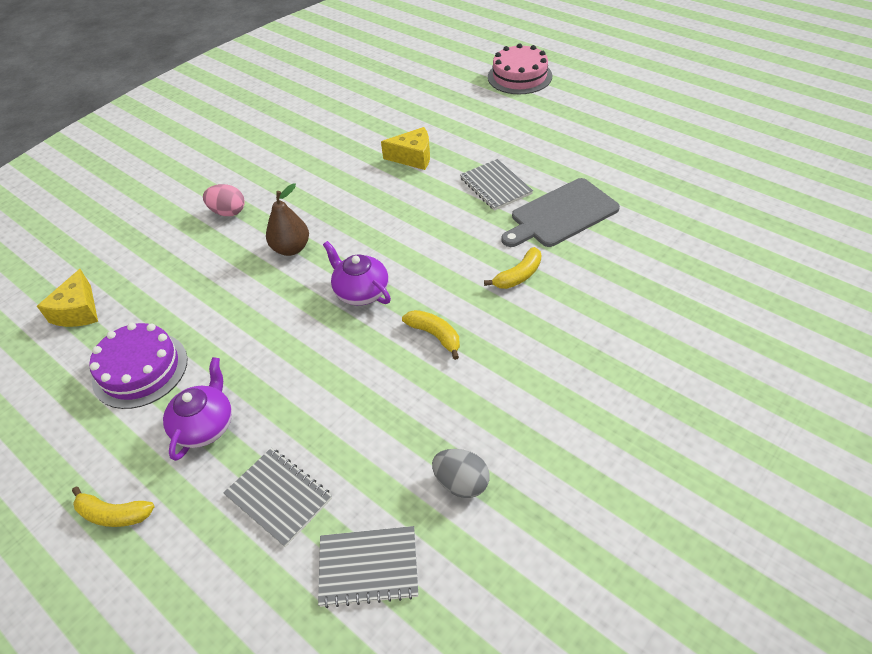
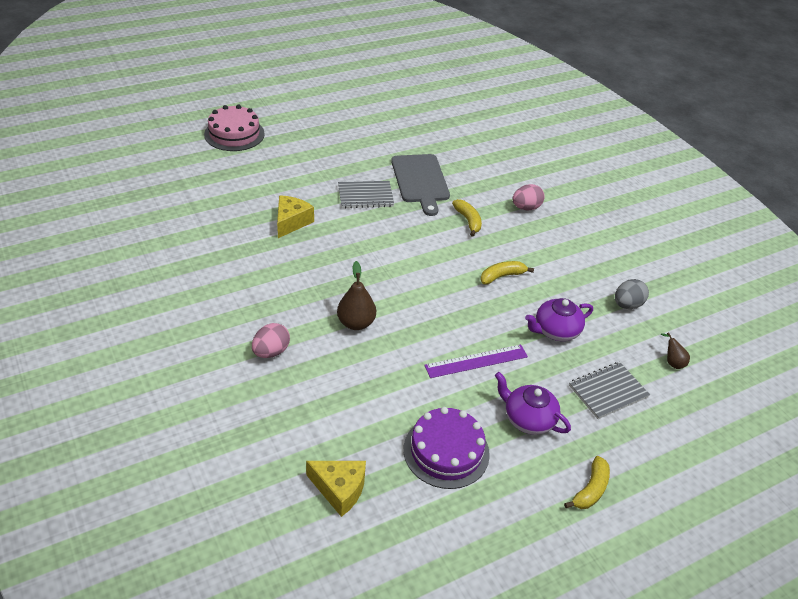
camera: 75 degrees left, 5 degrees down
(278, 355) = (476, 361): none -> purple ruler
(361, 292) = (435, 298): purple teapot -> purple teapot (555, 331)
(368, 567) = (672, 362): grey notebook -> brown pear
(592, 319) = (526, 208): none -> pink egg

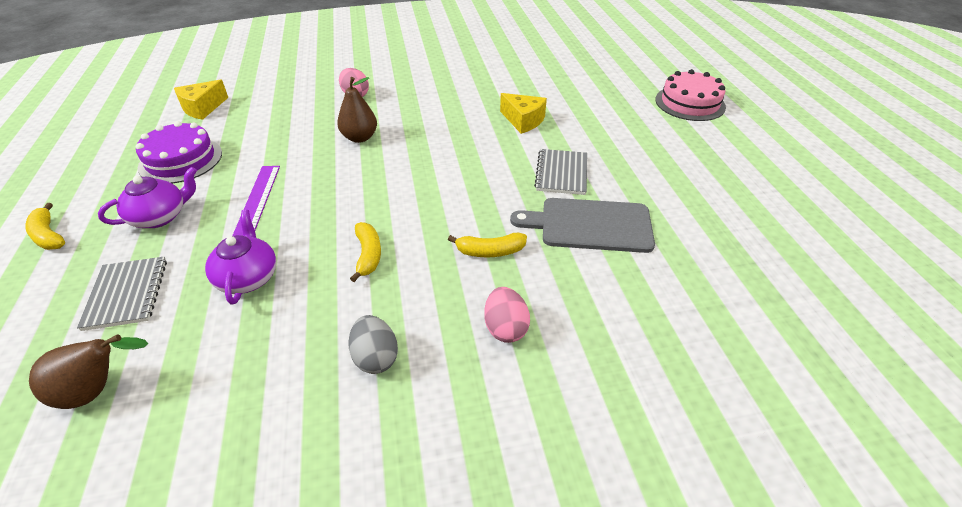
camera: 110 degrees right, 0 degrees up
(627, 305) = (232, 381): grey egg -> grey egg (375, 357)
(672, 362) = (97, 390): brown pear -> brown pear, size x1.80

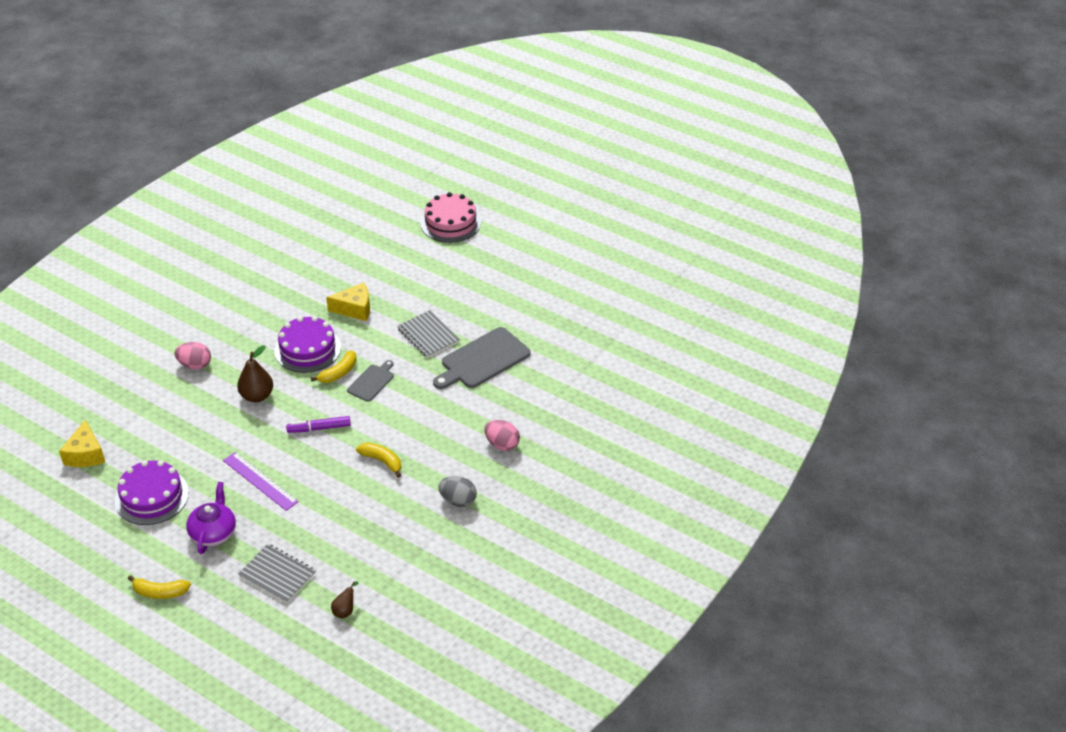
camera: 45 degrees left, 0 degrees up
(97, 390) = (345, 611): brown pear -> brown pear, size x0.55
(248, 277) = (332, 519): purple teapot -> none
(363, 190) = (319, 428): none -> purple marker
(446, 128) = (307, 349): none -> purple cake
(459, 180) = (371, 382): none -> grey cutting board
(490, 251) = (447, 412): yellow banana -> yellow banana (339, 373)

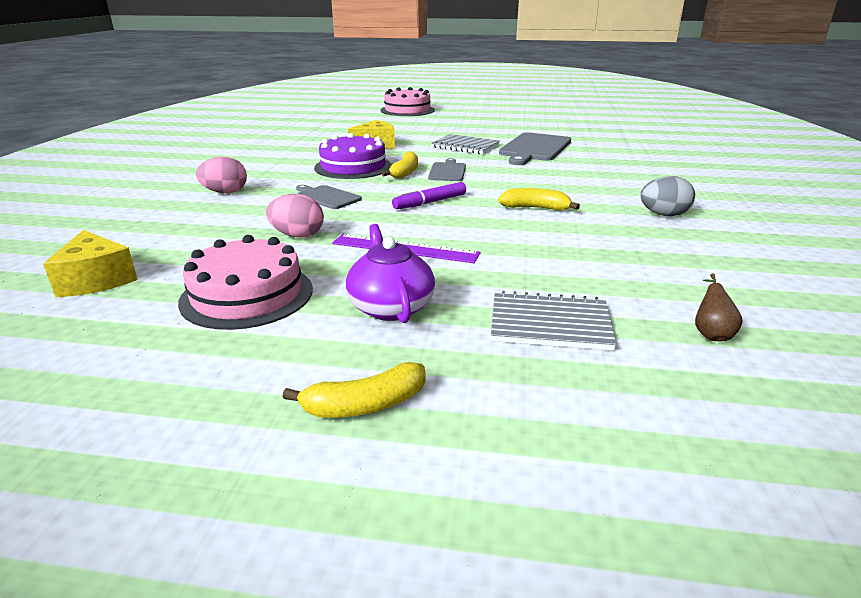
camera: 25 degrees left, 15 degrees down
(152, 496) = (247, 295): purple cake -> pink cake
(257, 396) = (327, 197): brown pear -> grey cutting board
(502, 444) = (636, 179): pink egg -> pink egg (298, 235)

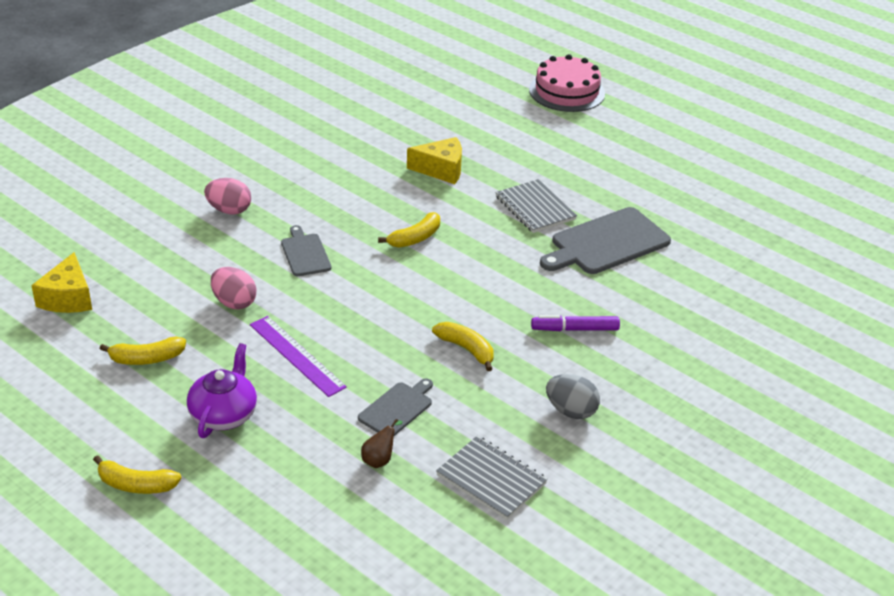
camera: 30 degrees right, 10 degrees up
(247, 295) = (146, 359): pink cake -> yellow banana
(353, 167) = (377, 207): purple cake -> none
(430, 202) = (383, 300): purple marker -> purple marker (574, 329)
(447, 171) = (458, 253): grey cutting board -> grey cutting board (397, 408)
(550, 324) = (307, 480): grey notebook -> grey notebook (491, 479)
(711, 333) = (400, 542): brown pear -> brown pear (379, 459)

